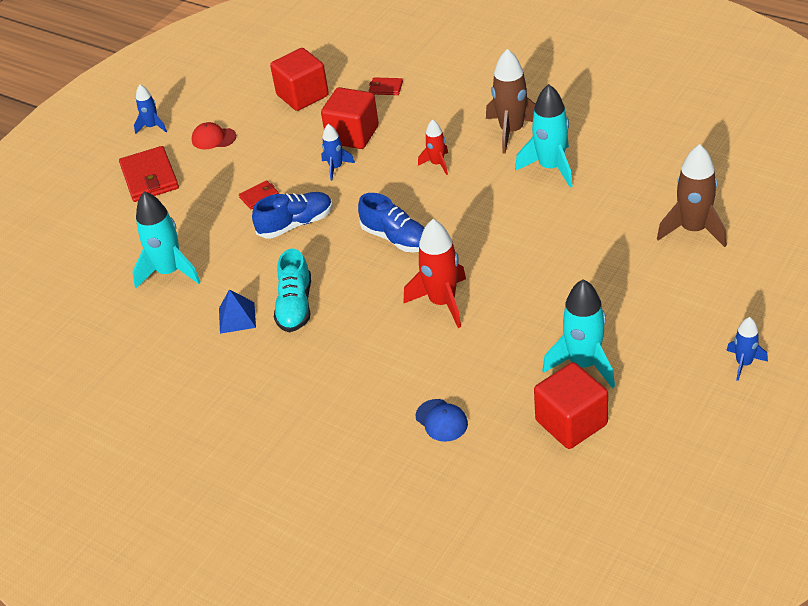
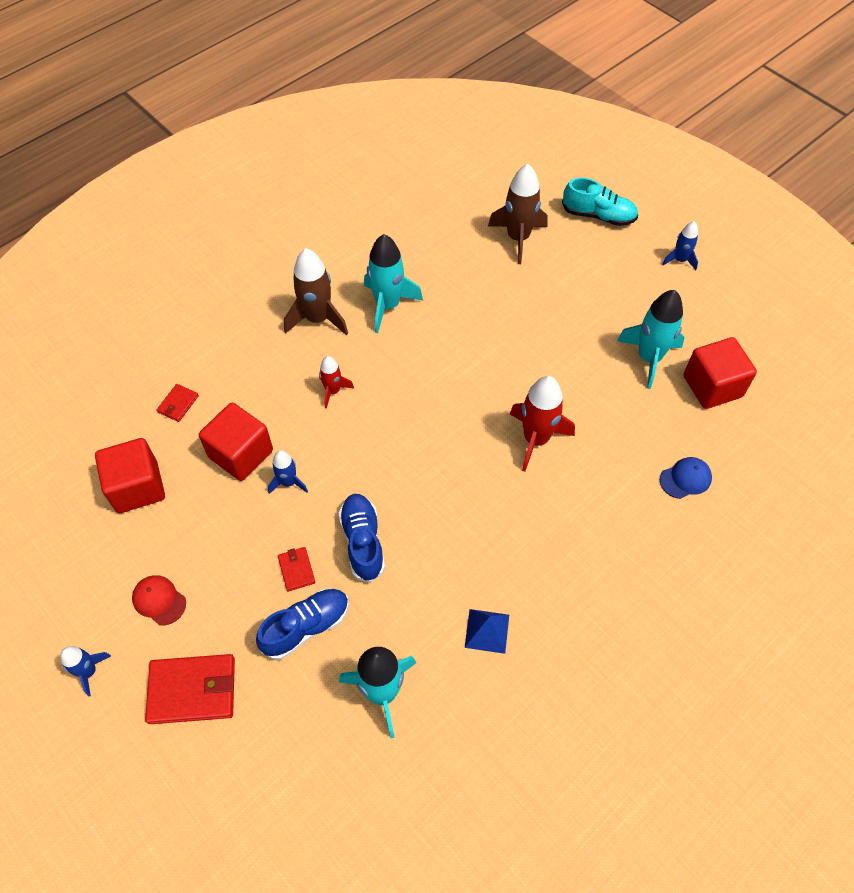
camera: 80 degrees left, 15 degrees up
(213, 138) = (159, 600): red cap -> red cap turned 105 degrees clockwise
(295, 306) = (491, 569): turquoise shoe -> turquoise shoe (598, 215)
(396, 238) = (429, 454): blue shoe -> blue shoe (306, 627)

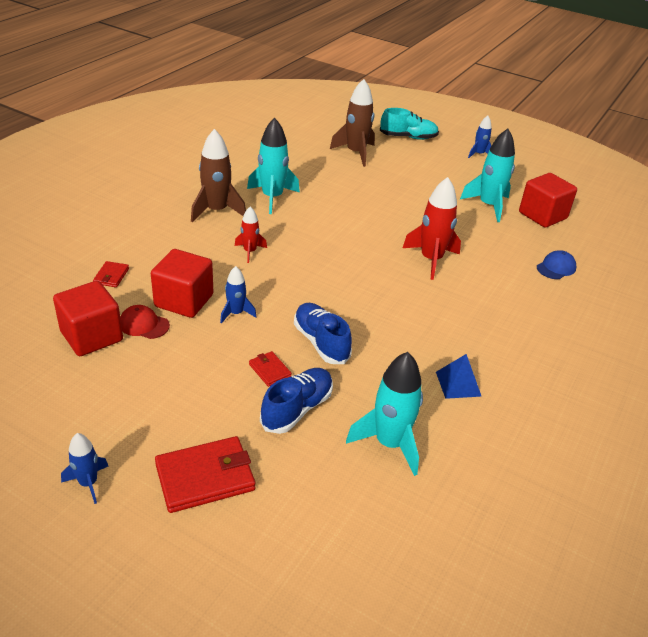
camera: 20 degrees left, 20 degrees down
(159, 600) = (144, 414): red cap -> red cap (144, 325)

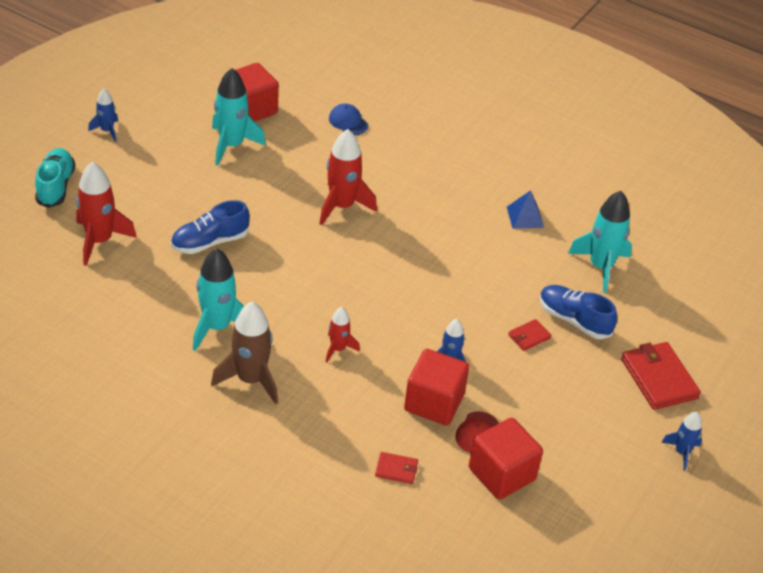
camera: 90 degrees left, 5 degrees up
(321, 342) = (485, 299): blue shoe -> blue shoe (210, 242)
(356, 153) = (99, 241): brown rocket -> red rocket

